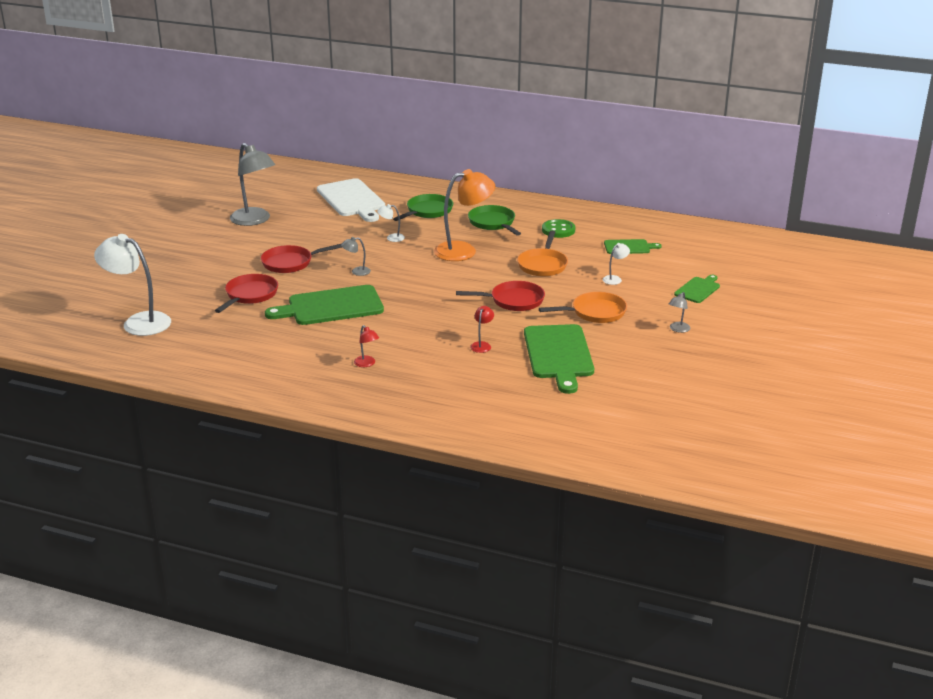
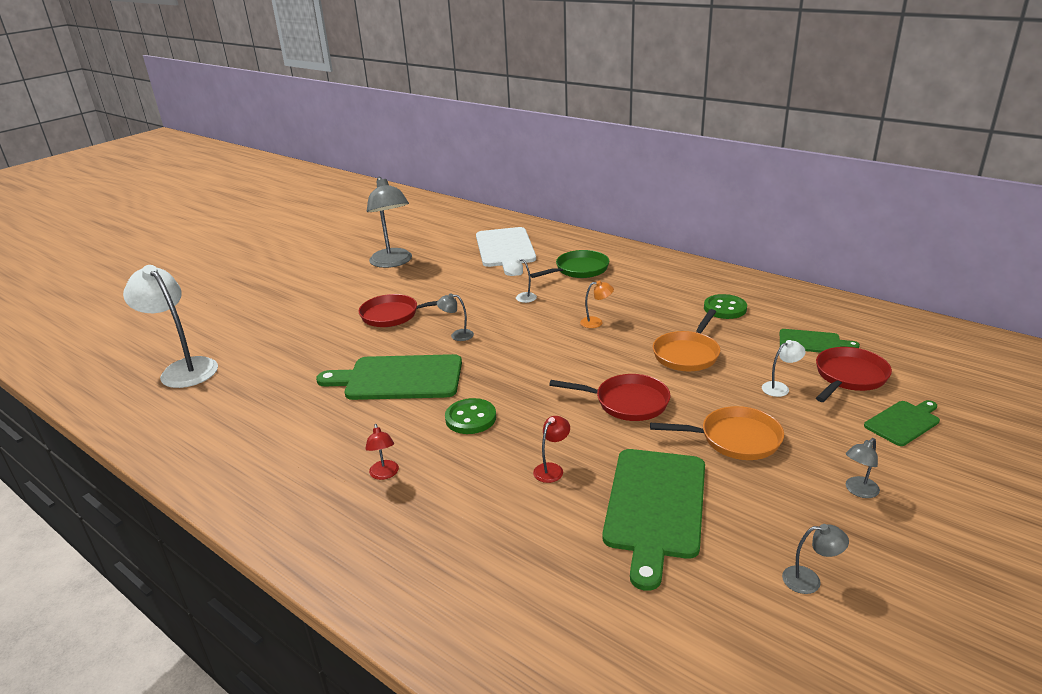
camera: 20 degrees right, 0 degrees up
(250, 295) = (322, 350): red pan -> red pan (849, 377)
(406, 324) = (470, 418): none -> green button
(464, 250) = (596, 322): orange lamp -> orange lamp, size x0.44
(493, 223) = (647, 291): green pan -> none
(660, 374) = (809, 580): none -> grey lamp

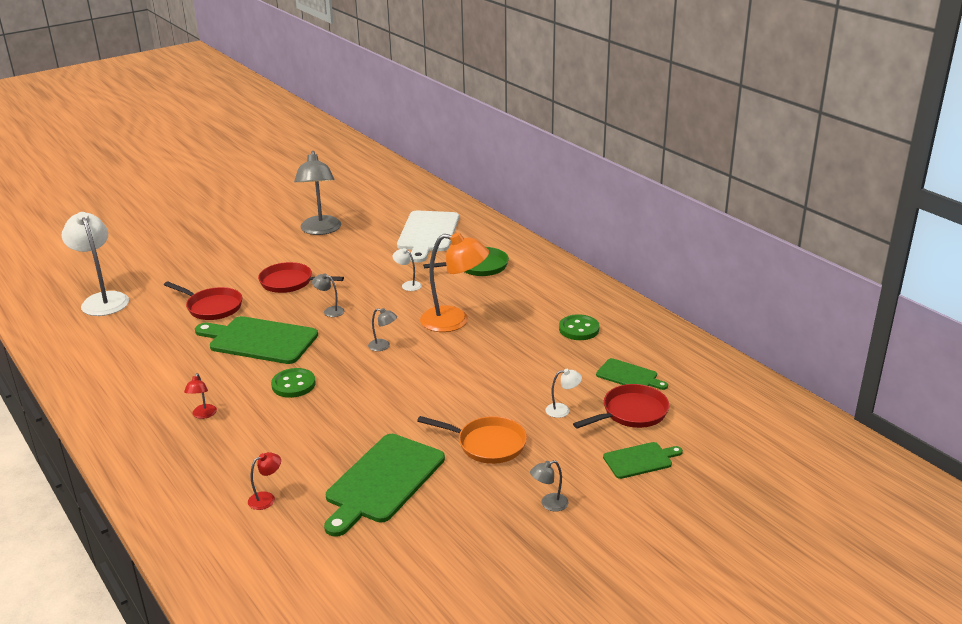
camera: 15 degrees right, 0 degrees up
(552, 469) = (327, 437): red lamp -> red lamp (266, 498)
(596, 322) = (454, 321): orange lamp -> orange lamp, size x2.29
(627, 402) = (425, 397): red pan -> red pan (212, 307)
(687, 354) = (509, 365): orange pan -> none
(809, 580) = (453, 556): grey lamp -> grey lamp (383, 346)

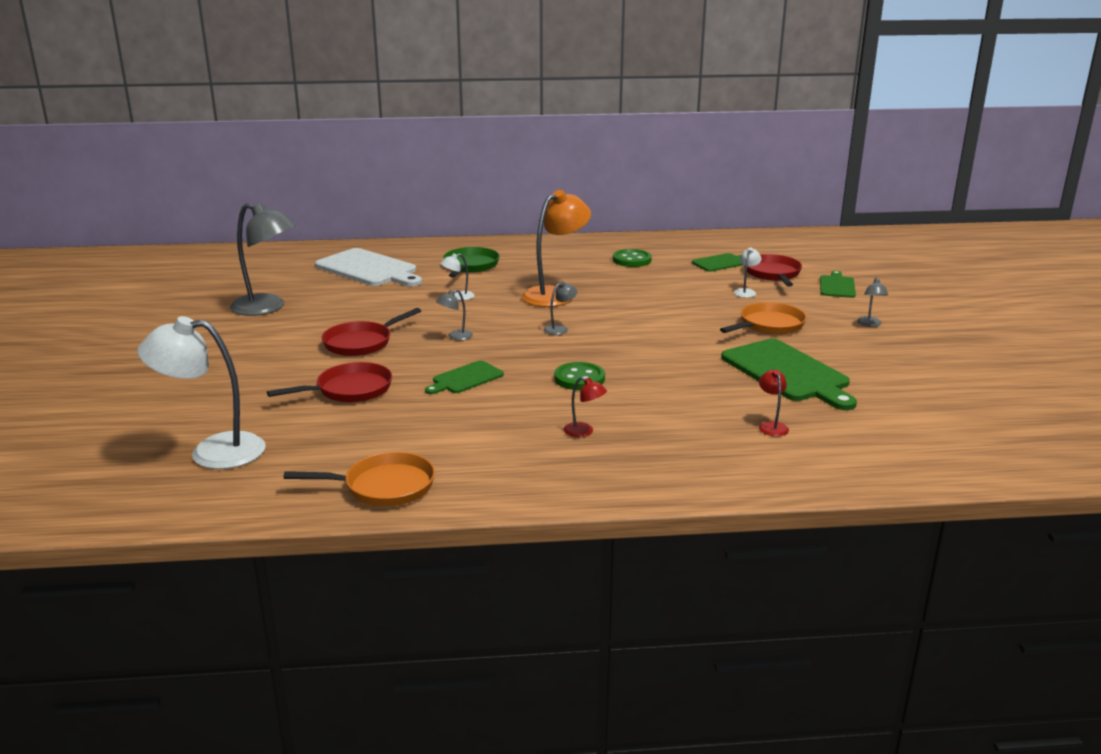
camera: 60 degrees left, 5 degrees down
(85, 368) = (383, 487): none -> orange pan
(260, 340) = (465, 378): green cutting board -> green cutting board, size x0.53

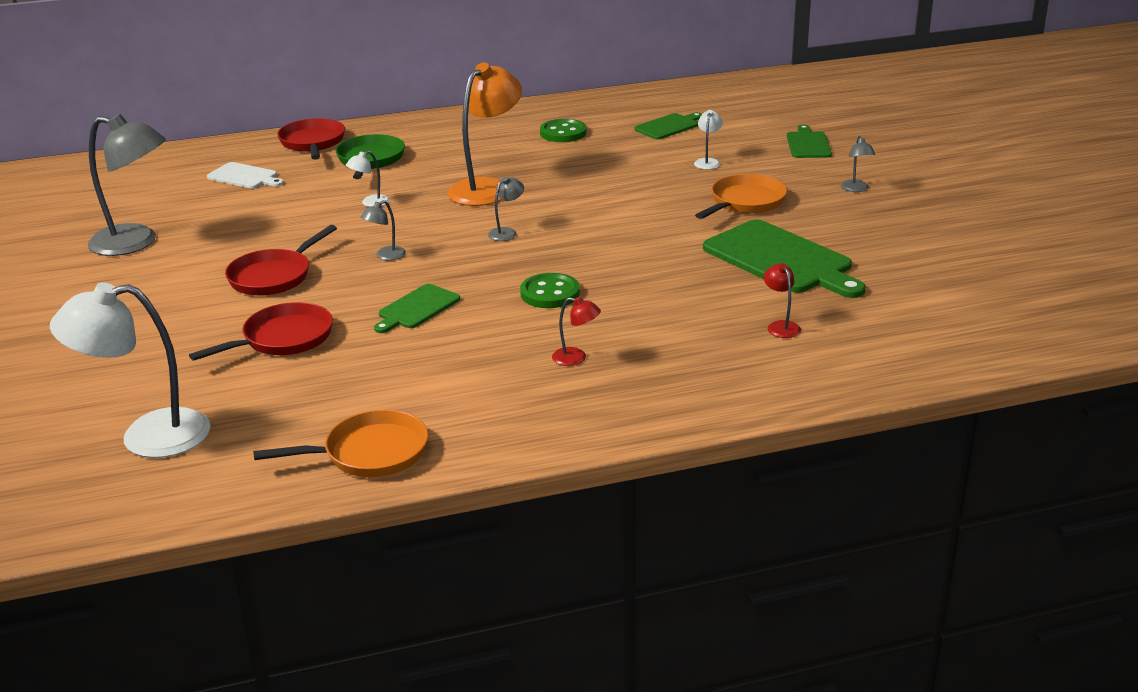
camera: 10 degrees left, 5 degrees up
(368, 269) = (244, 177): white cutting board -> white cutting board, size x0.53
(773, 274) = (732, 135): red pan -> red pan (312, 143)

